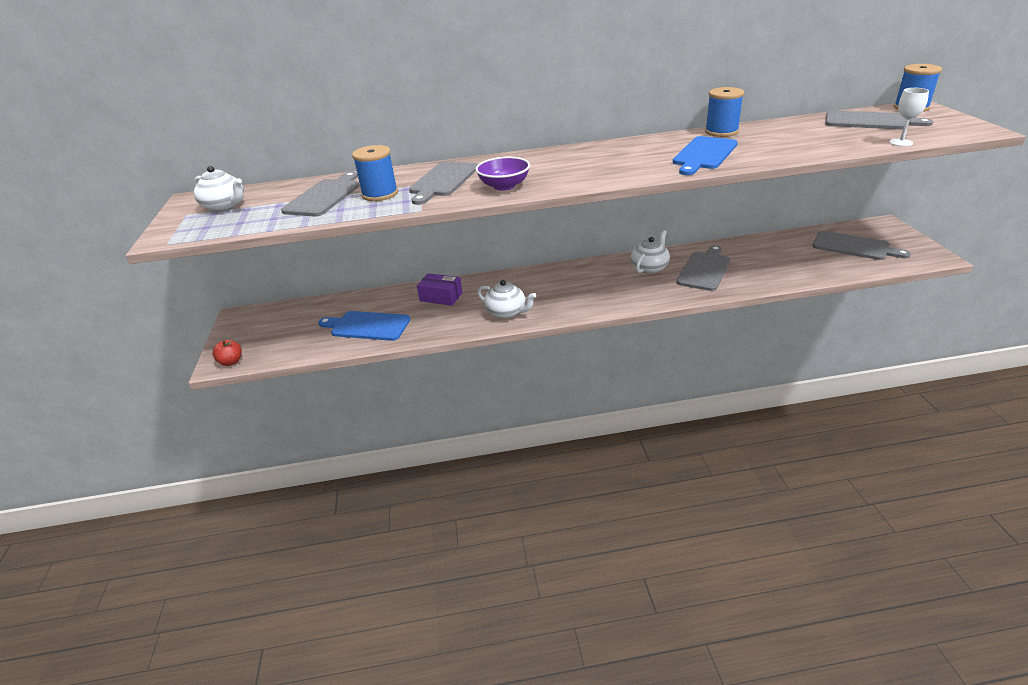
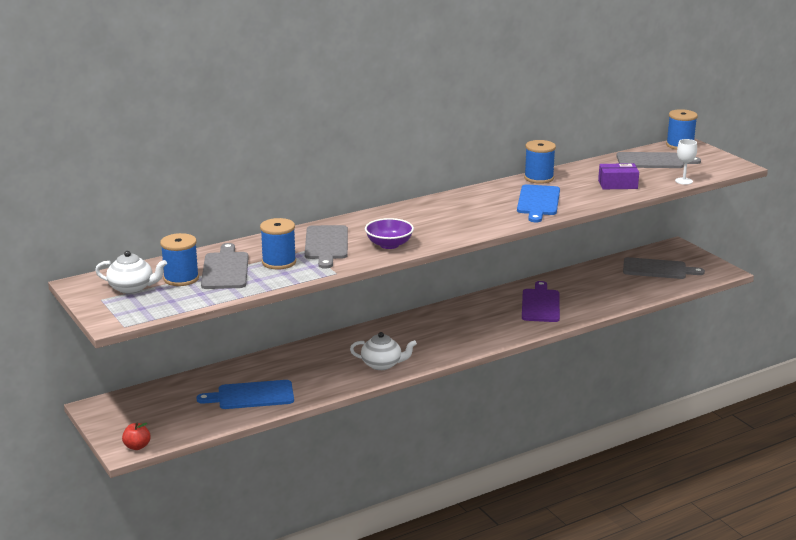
camera: 25 degrees left, 10 degrees down
(276, 201) = (181, 278): none -> blue spool
(441, 297) = (304, 360): purple box -> purple box (617, 184)
(650, 267) = (490, 308): white teapot -> none
(704, 270) = (540, 304): grey cutting board -> purple cutting board

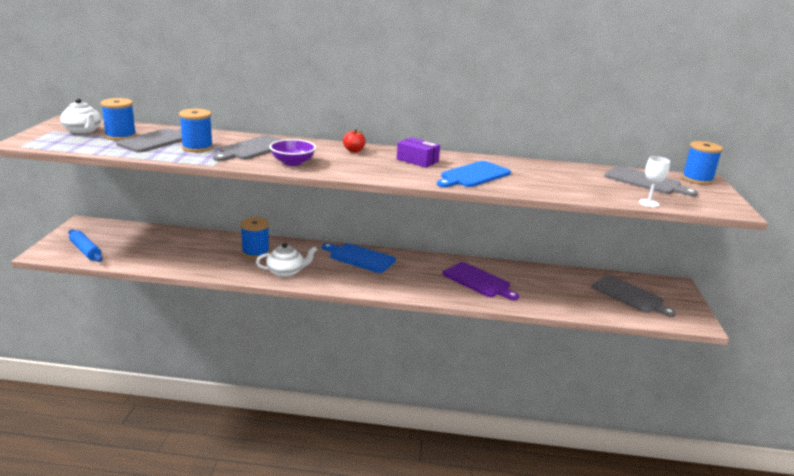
camera: 35 degrees right, 0 degrees up
(137, 446) = (52, 254): red apple -> red apple (354, 151)
(162, 429) = (85, 251): none -> blue rolling pin
(251, 396) = (171, 255): blue cutting board -> blue cutting board (360, 258)
(382, 364) = (286, 272): white teapot -> white teapot turned 60 degrees counterclockwise
(539, 178) = (510, 162): blue spool -> blue spool (255, 252)
(540, 304) = (478, 281): purple cutting board -> purple cutting board turned 90 degrees clockwise
(617, 184) = (574, 186): purple box -> purple box (417, 160)

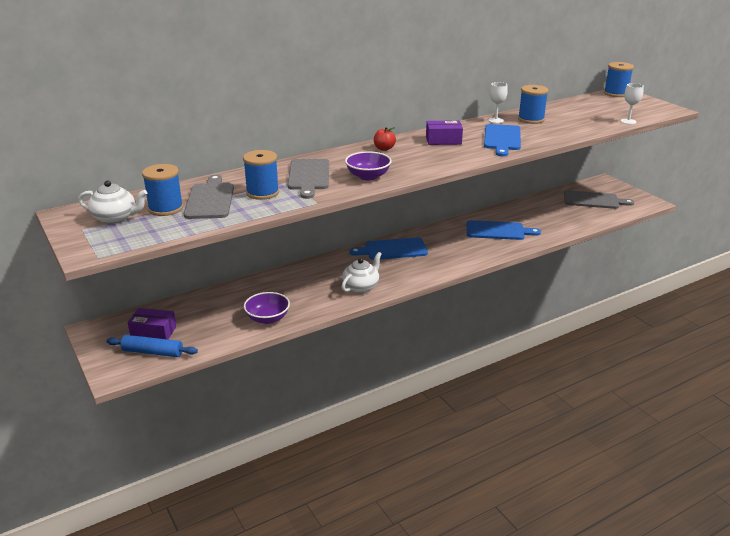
camera: 35 degrees left, 5 degrees up
(108, 240) = (153, 332): none -> purple box
(185, 263) = (267, 318): none -> purple bowl
(255, 252) = (307, 282): blue spool -> blue spool (531, 119)
(478, 281) = (498, 231): purple cutting board -> blue cutting board
(504, 162) = (495, 120): none -> white goblet
(645, 181) = (596, 106): grey cutting board -> none

